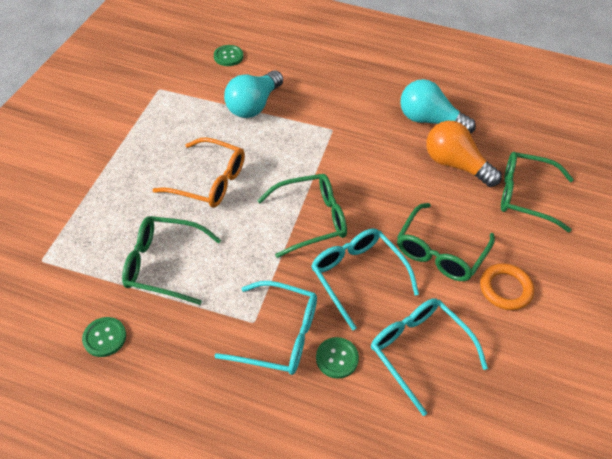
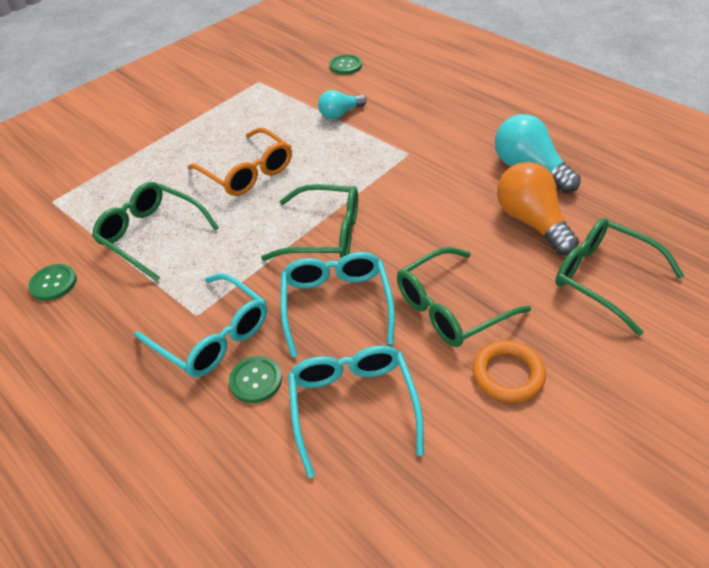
camera: 30 degrees right, 5 degrees down
(253, 105) = (340, 114): turquoise light bulb -> turquoise light bulb, size x0.60

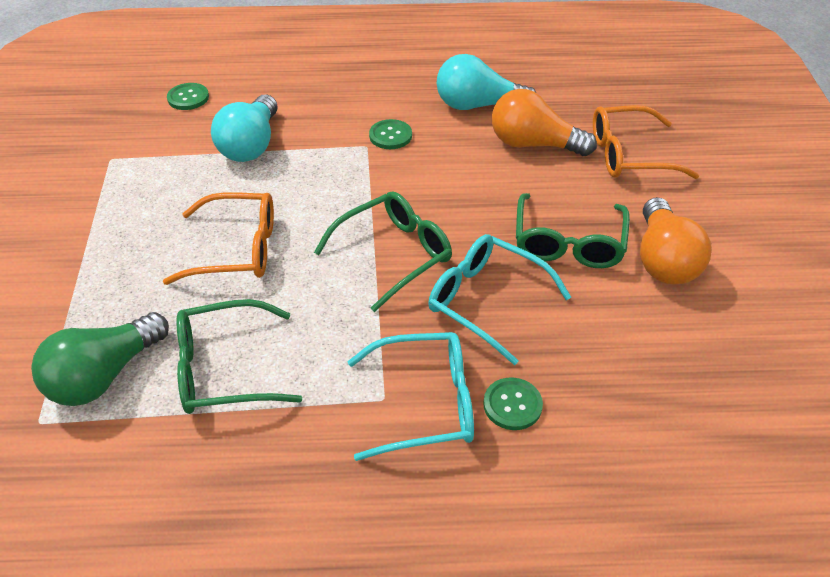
camera: 50 degrees left, 0 degrees up
(53, 283) = (185, 491): green button -> green button (390, 136)
(103, 198) = (104, 375): none -> green light bulb
(340, 114) = (251, 145): turquoise light bulb -> turquoise light bulb, size x1.66
(353, 406) = (605, 361): turquoise glasses -> none
(508, 374) = (663, 260): orange ring -> orange light bulb
(604, 278) = (629, 155): green glasses -> orange glasses

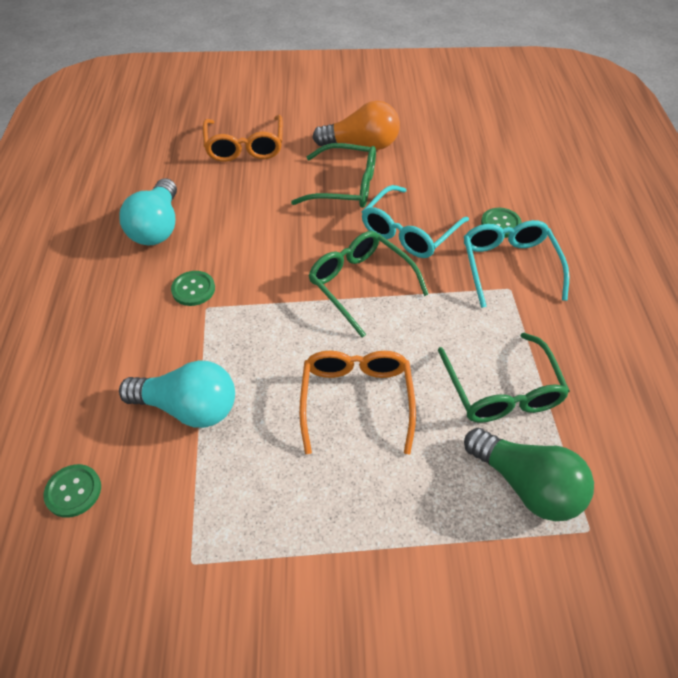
camera: 90 degrees left, 5 degrees up
(533, 144) = (223, 196): orange light bulb -> none

